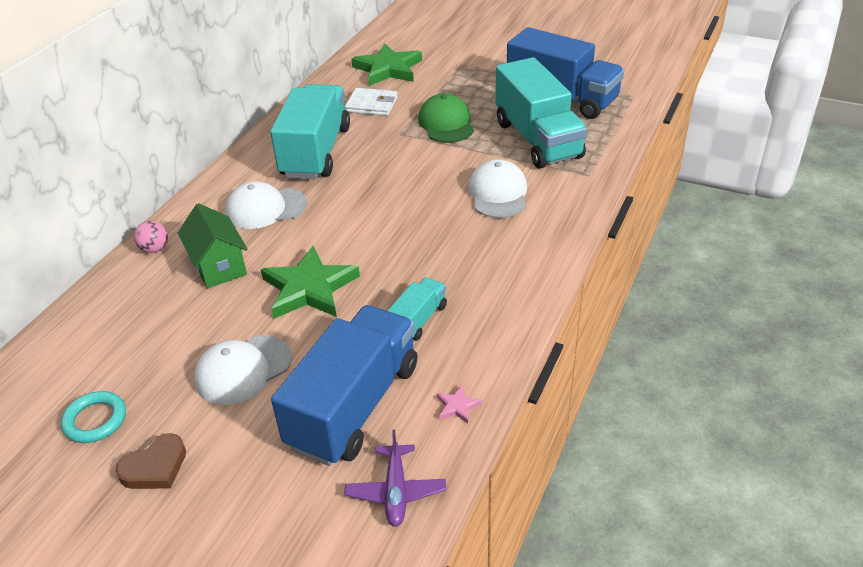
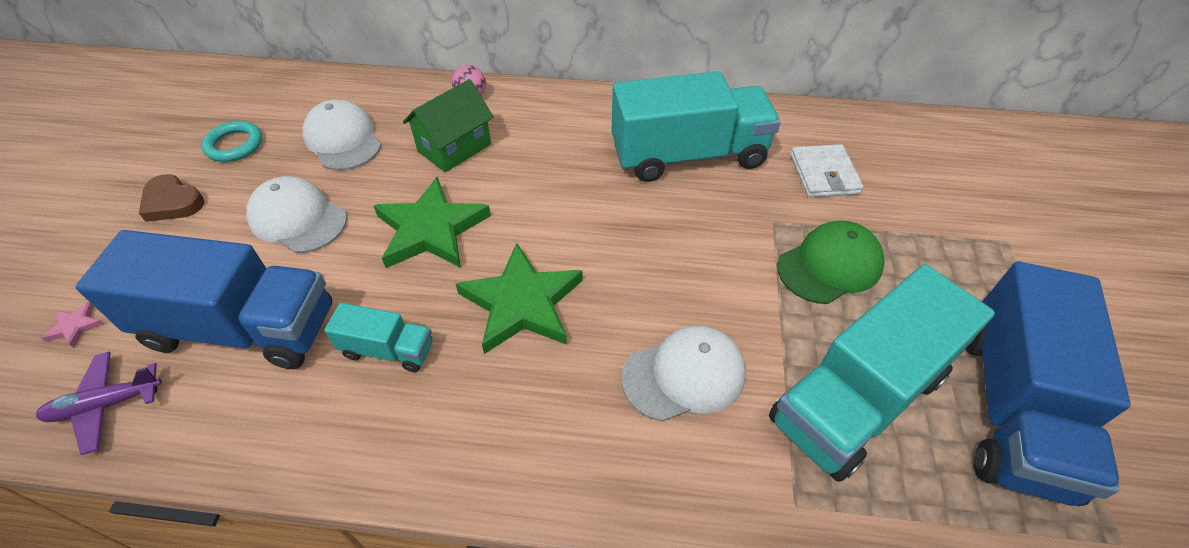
camera: 70 degrees right, 10 degrees up
(266, 208) = (562, 150): white cap -> white cap (343, 139)
(388, 69) = (924, 164): green star -> green star (522, 303)
(457, 406) = (233, 434): pink star -> pink star (75, 326)

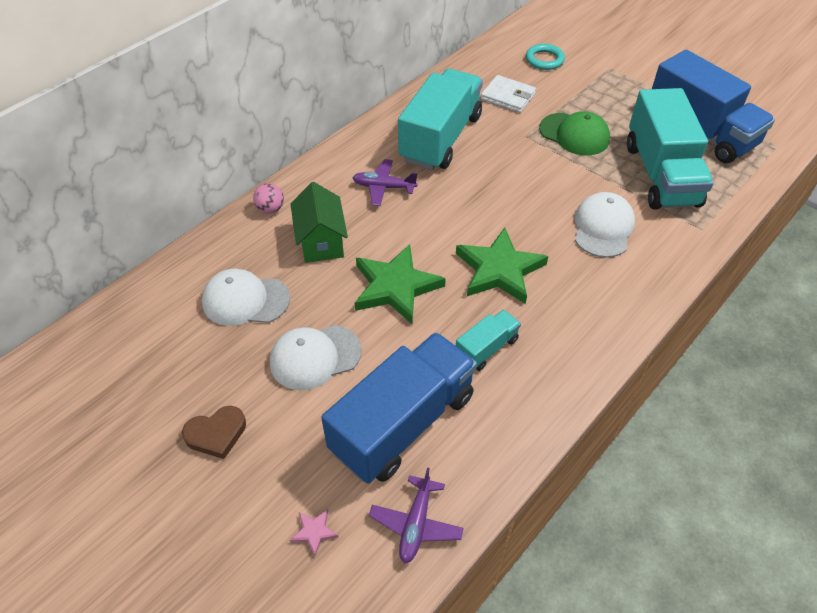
camera: 55 degrees left, 0 degrees up
(234, 145) = (179, 372): turquoise ring -> turquoise ring (544, 60)
(569, 151) = (384, 187): none -> purple plane
(830, 265) = (574, 134): green cap -> green cap turned 120 degrees clockwise

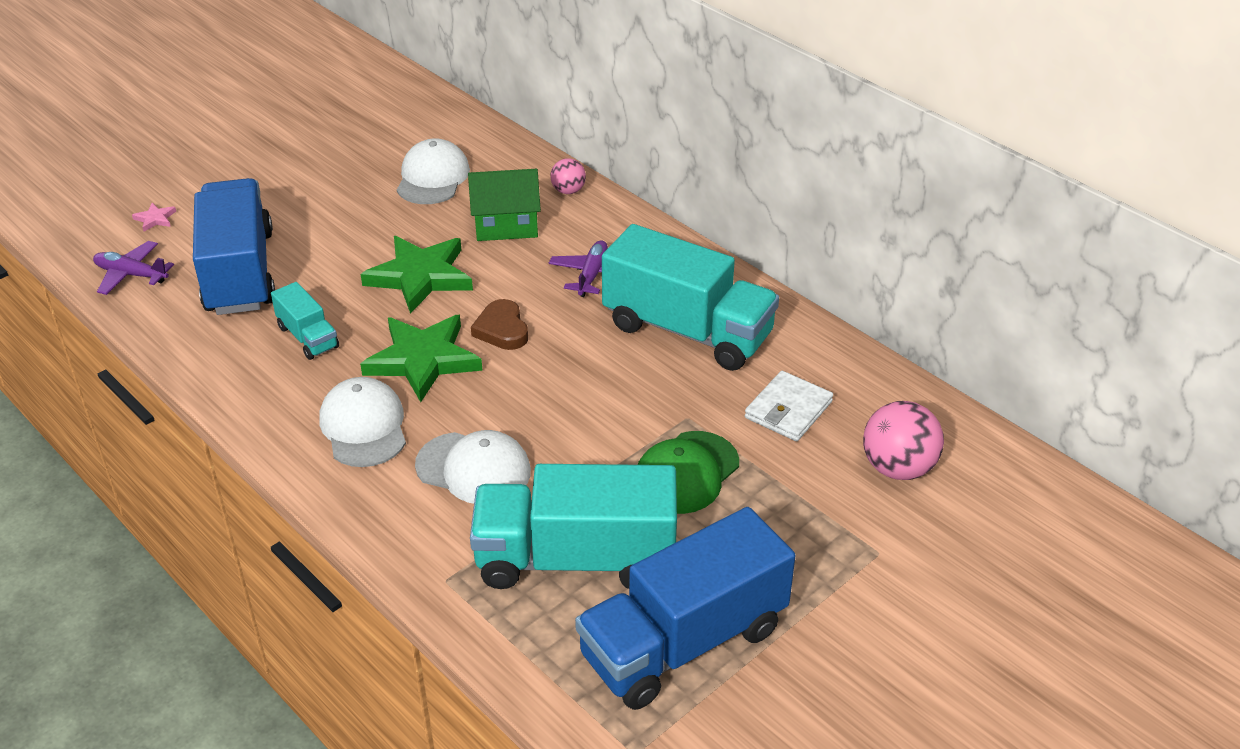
camera: 95 degrees right, 10 degrees down
(216, 434) = (278, 167): brown heart -> brown heart (502, 329)
(315, 357) = (342, 220): white cap -> white cap (364, 426)
(403, 423) = (239, 272): blue truck -> blue truck turned 150 degrees counterclockwise
(544, 60) = (898, 468): turquoise ring -> pink ball

